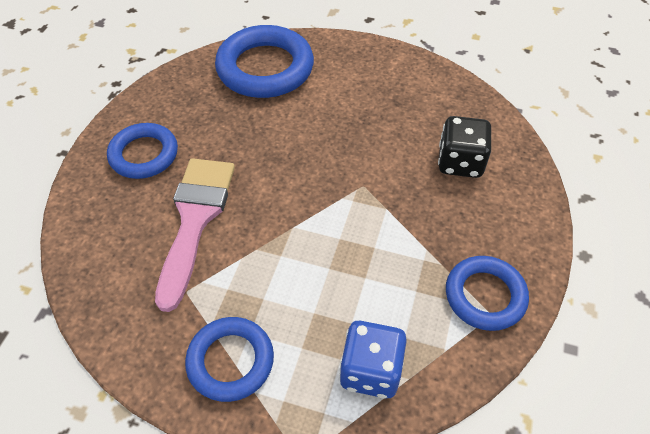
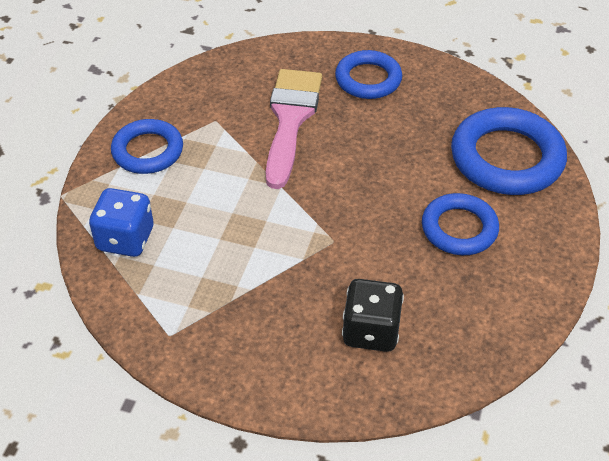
camera: 90 degrees right, 5 degrees down
(195, 219) = (290, 119): pink brush -> pink brush turned 90 degrees counterclockwise
(485, 296) = (191, 332): blue ring -> blue ring (459, 229)

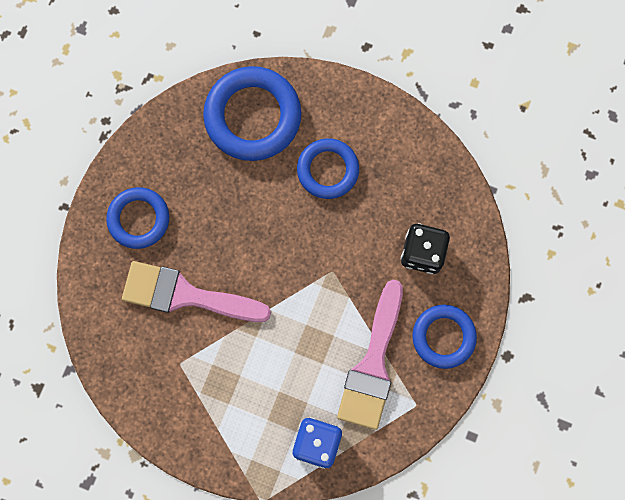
camera: 85 degrees left, 30 degrees up
(148, 151) = (214, 426): blue ring -> blue ring (443, 337)
(220, 287) = (372, 364): none -> pink brush

